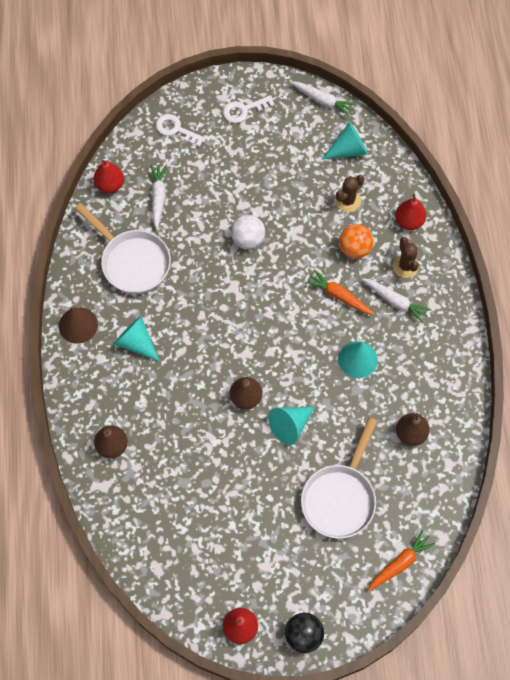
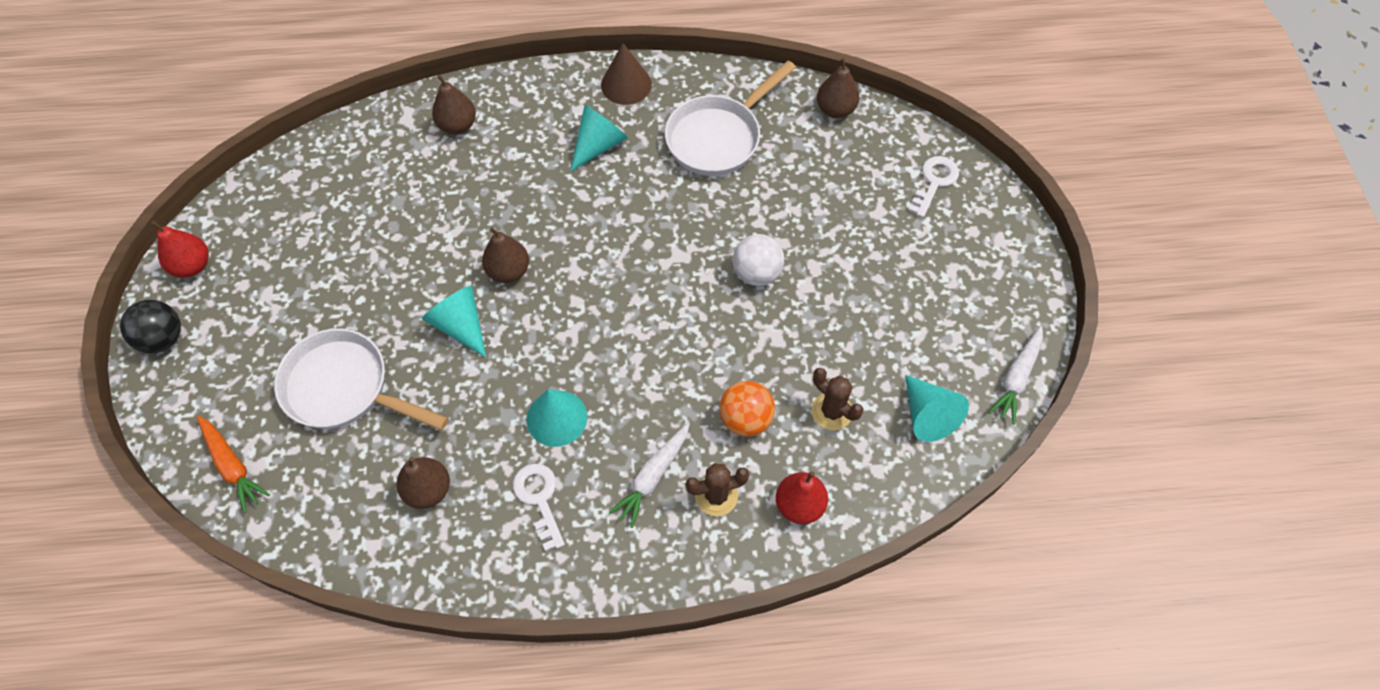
camera: 90 degrees right, 5 degrees down
(110, 185) = (835, 109): red pear -> brown pear
(158, 197) = (819, 164): white carrot -> none
(244, 110) = (981, 267): white key -> white key (539, 499)
(339, 296) = (663, 394): orange carrot -> none

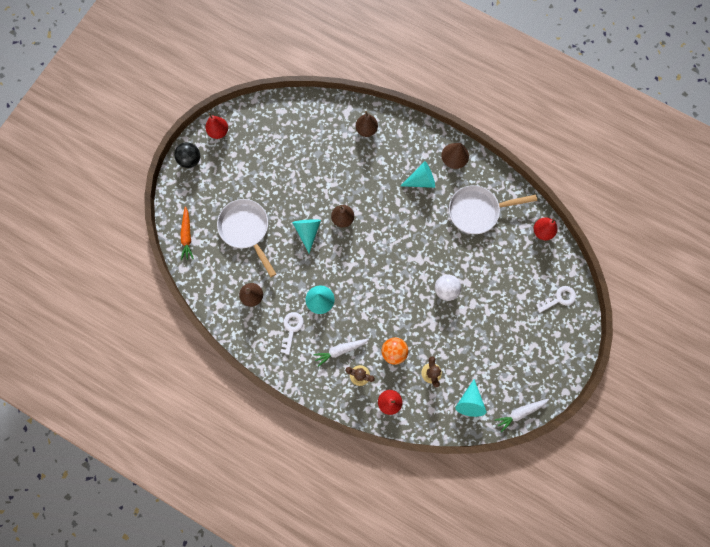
camera: 35 degrees right, 15 degrees up
(835, 109) = (542, 231): brown pear -> red pear

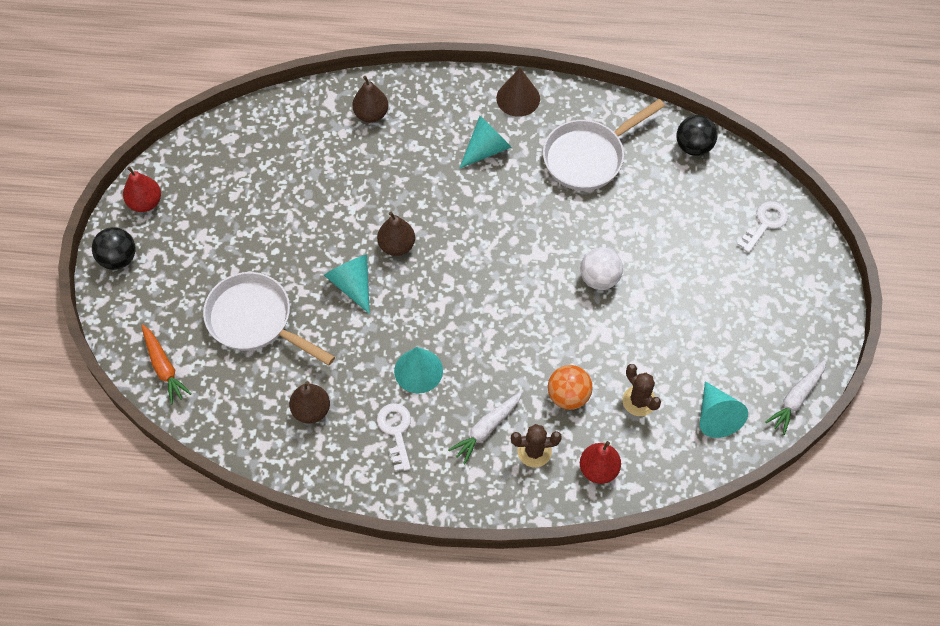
camera: 25 degrees left, 15 degrees down
(542, 231) = (693, 146): red pear -> black ball

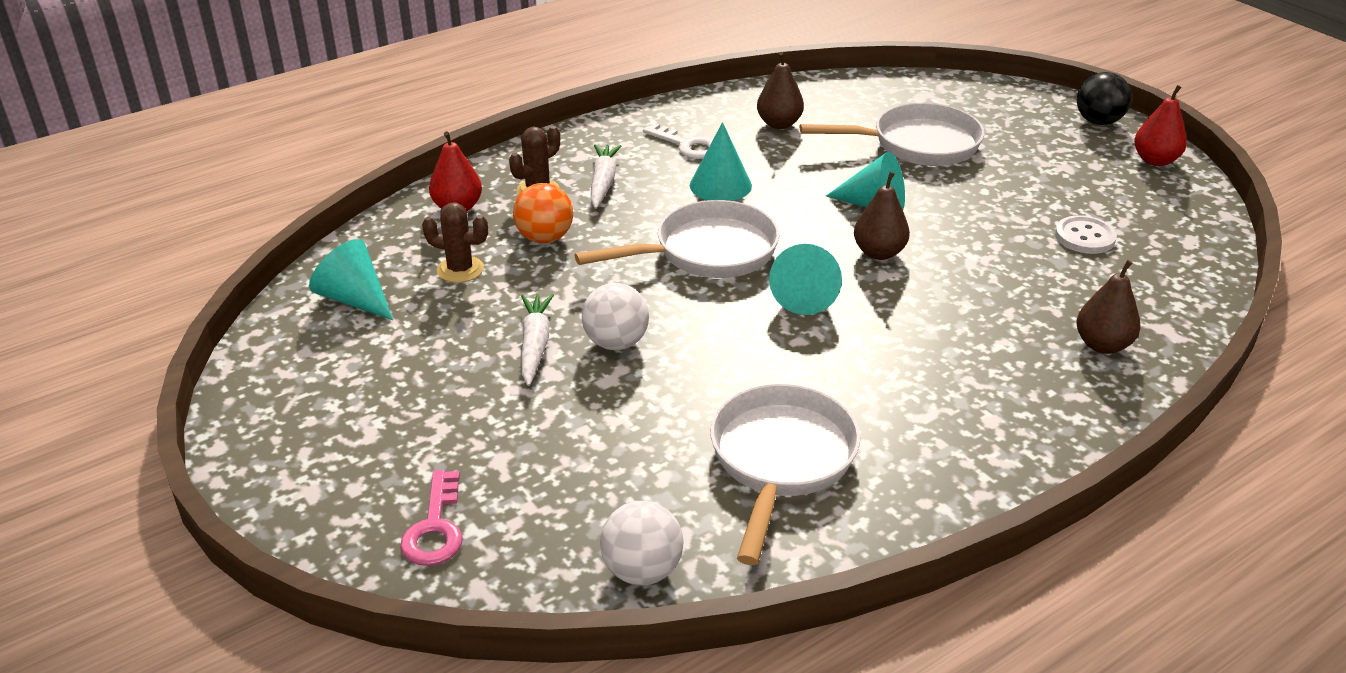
camera: 140 degrees right, 25 degrees down
(164, 367) = (938, 91): orange carrot -> none
(276, 178) = (1085, 237): none -> white button
(486, 149) = (920, 391): turquoise cone -> turquoise cone (805, 295)
(488, 314) = (707, 252): none -> white pan
(518, 98) = (968, 474): brown cone -> none
(693, 146) = (642, 570): black ball -> white ball
(765, 224) = (435, 528): white key -> pink key
(796, 398) = (257, 360): white carrot -> white carrot (535, 345)

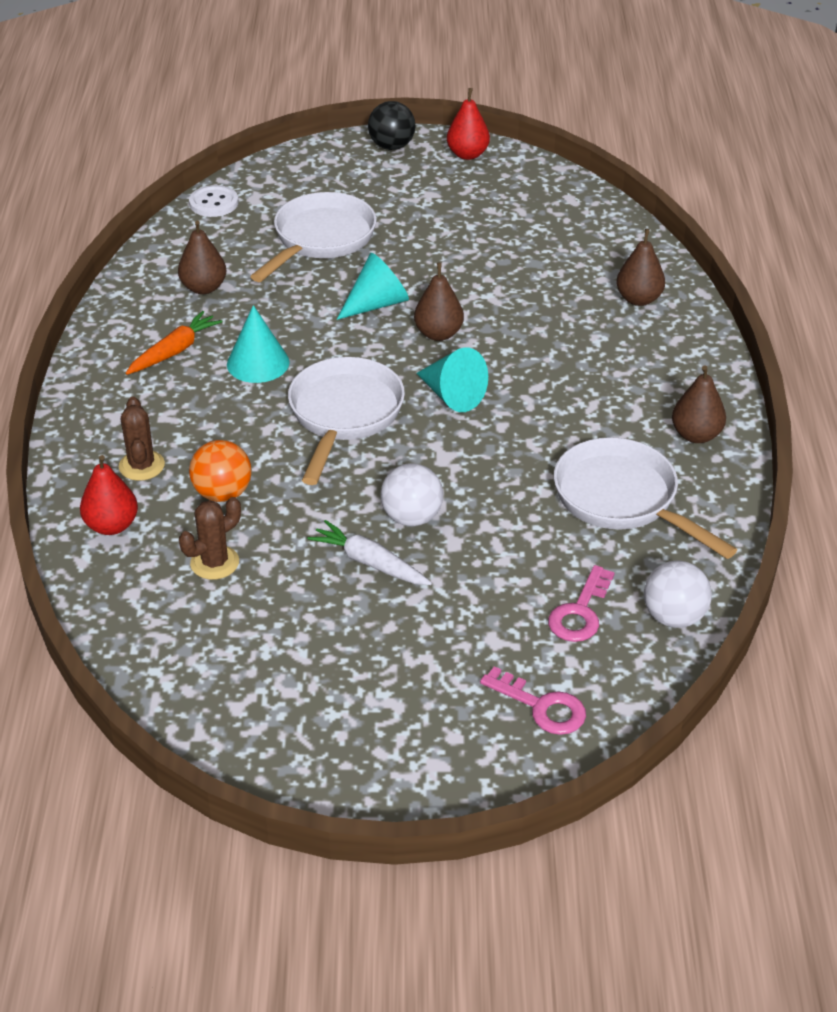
camera: 55 degrees left, 5 degrees up
(354, 299) = (189, 646): turquoise cone -> none
(588, 499) = (580, 612): none -> pink key
(603, 182) = (175, 423): white carrot -> none
(686, 145) = (174, 351): white key -> orange carrot
(942, 472) = (696, 435): none -> brown pear
(1085, 237) = (520, 236): white button -> white button (214, 203)

